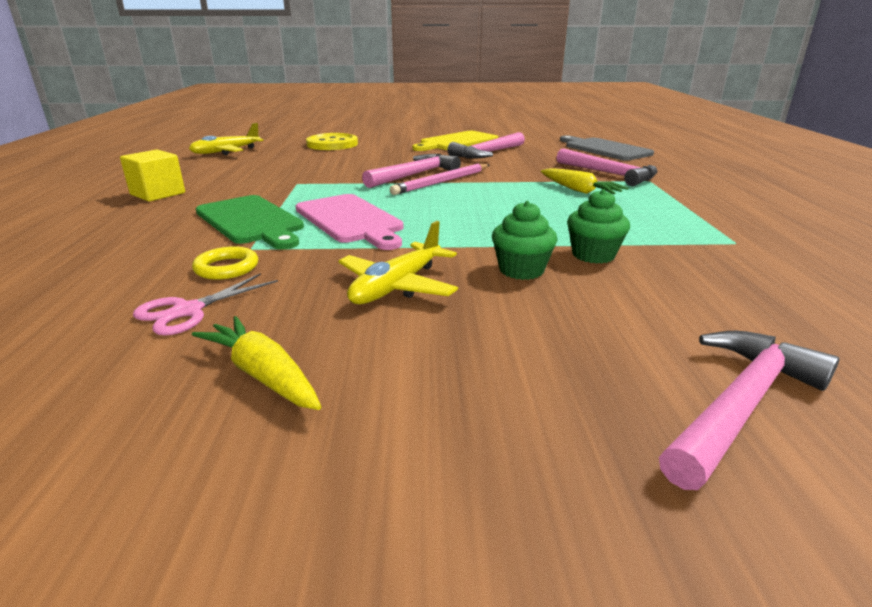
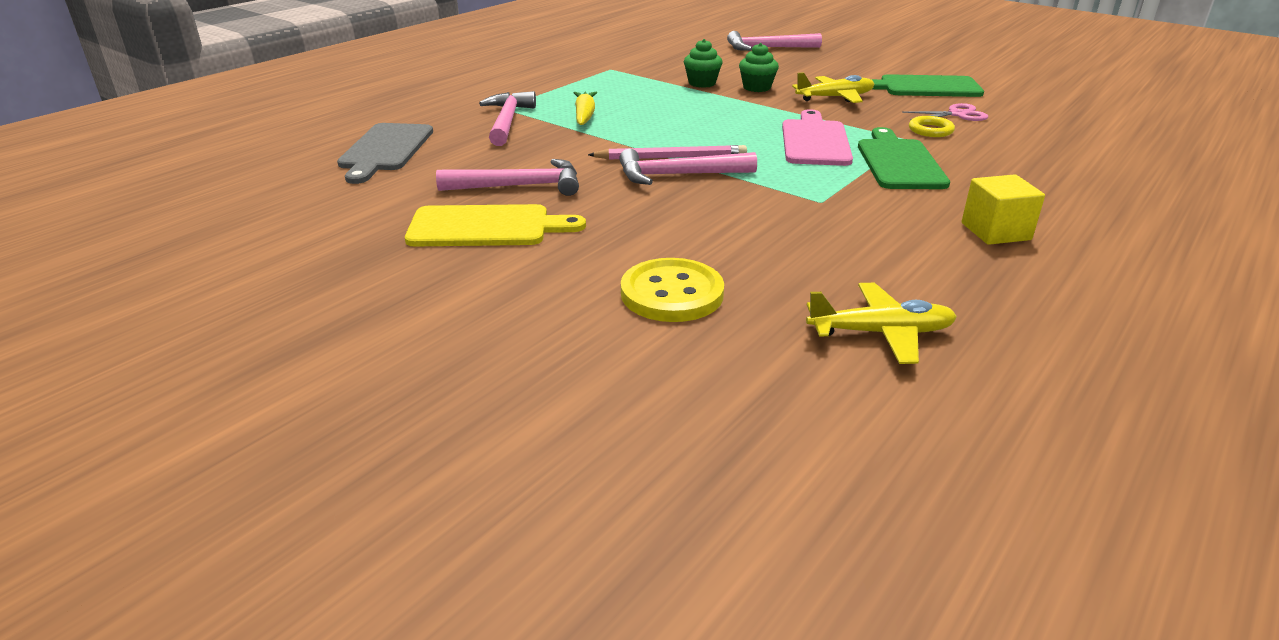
camera: 140 degrees left, 5 degrees up
(263, 375) = (925, 87): yellow carrot -> green cutting board

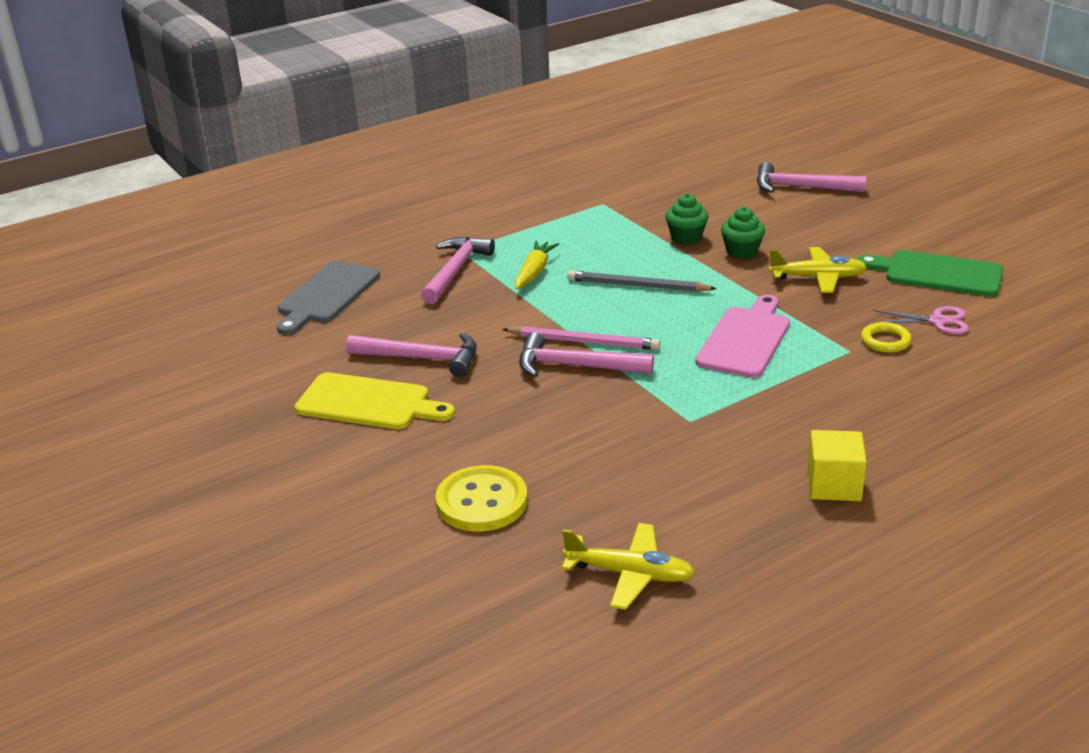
camera: 20 degrees right, 0 degrees up
(687, 116) = (637, 286): none -> grey pencil
(899, 162) = (811, 381): green cutting board -> none

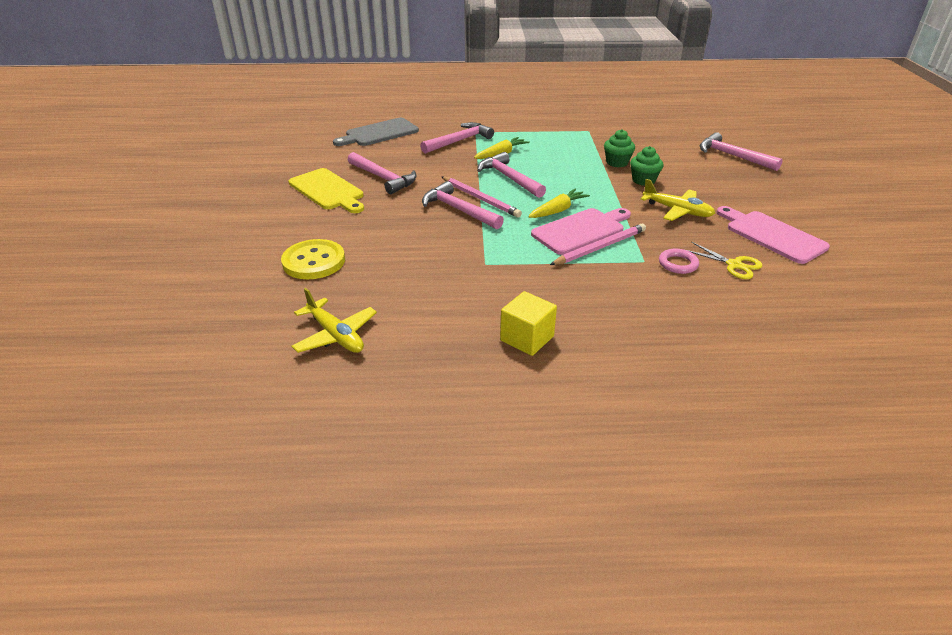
camera: 30 degrees right, 5 degrees up
(584, 302) = (509, 178): none -> pink hammer
(637, 286) = (552, 179): grey pencil -> none
(691, 324) = (557, 210): none -> yellow carrot
(788, 352) = (600, 247): none -> pink pencil
(885, 341) = (678, 264): yellow ring -> pink ring
(937, 273) = (772, 235): green cutting board -> pink cutting board
(937, 321) = (734, 265): pink scissors -> yellow scissors

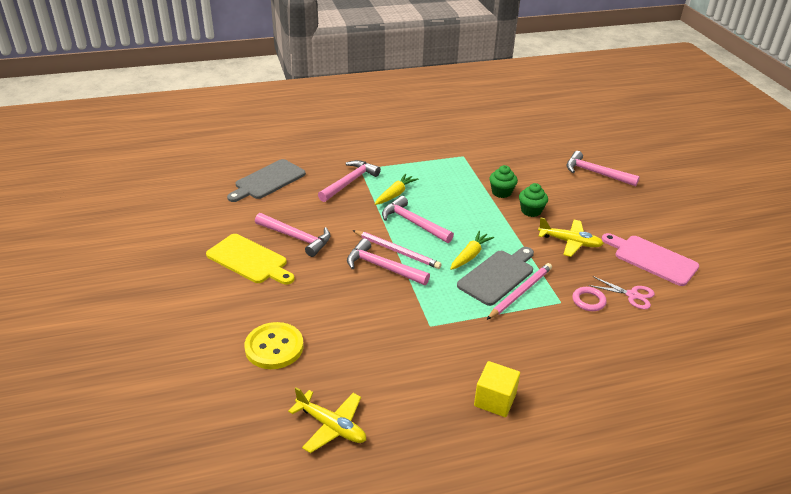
camera: 15 degrees left, 0 degrees up
(581, 230) = (498, 276): pink cutting board -> grey cutting board
(734, 265) = (632, 295): yellow scissors -> pink scissors

